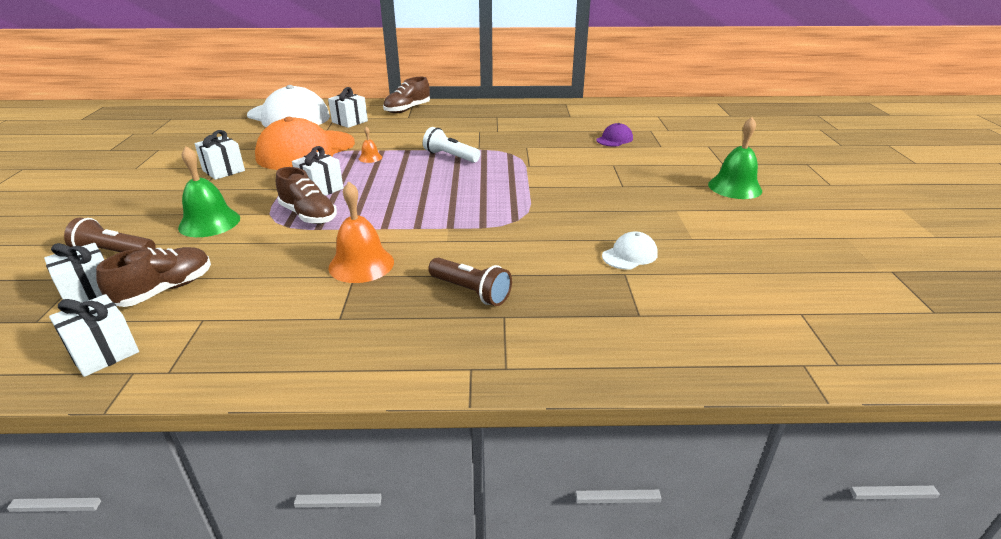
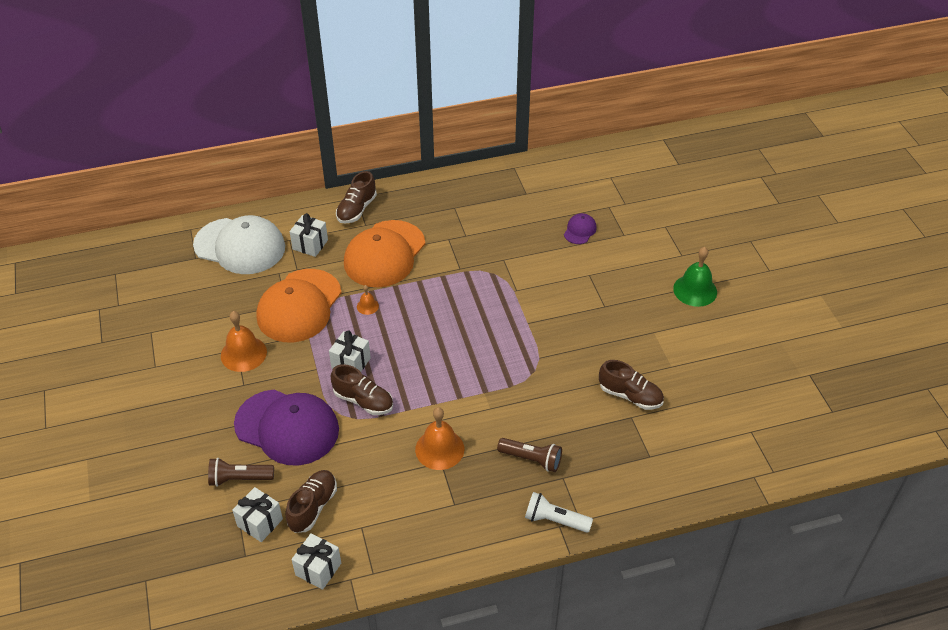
camera: 15 degrees left, 15 degrees up
(209, 222) = (287, 427): green bell -> purple cap
(223, 171) = (243, 354): white gift -> orange bell
(412, 133) = (384, 254): none -> orange cap
(450, 156) = (440, 289): white flashlight -> white flashlight (555, 520)
(630, 255) = (630, 396): white cap -> brown shoe

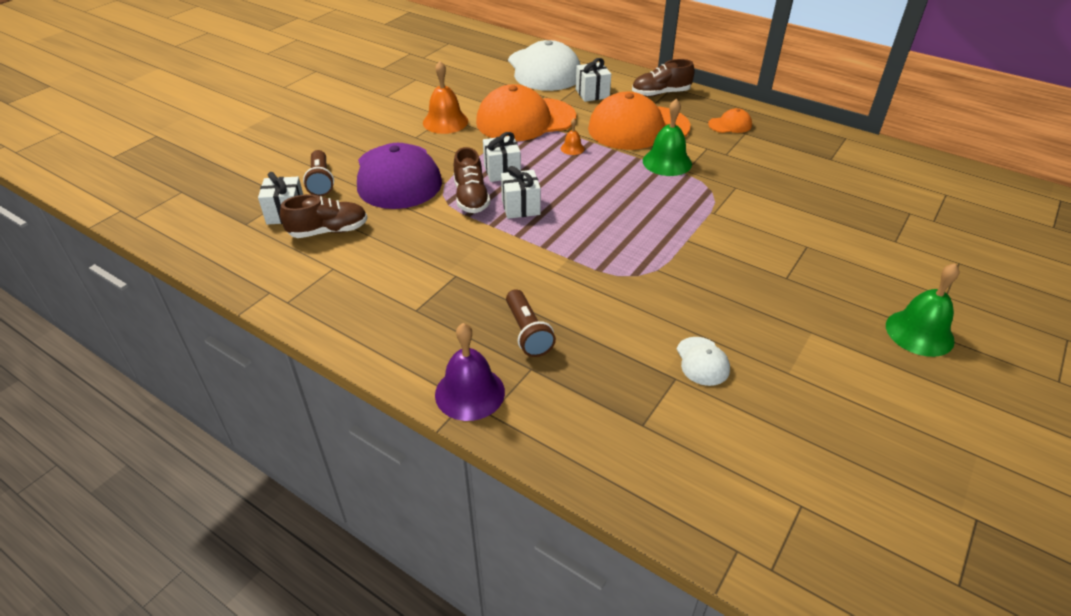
camera: 50 degrees right, 5 degrees down
(239, 478) = (321, 182): brown flashlight -> brown flashlight turned 150 degrees counterclockwise
(318, 569) = (264, 268): white gift -> white gift (520, 207)
(436, 207) = (730, 125): none -> orange cap
(439, 449) = (470, 266): orange bell -> none
(440, 270) = (667, 162): none -> green bell
(555, 520) = (470, 393): white flashlight -> purple bell
(580, 230) = (848, 211): purple cap -> none
(630, 396) = (702, 361): brown shoe -> white cap

